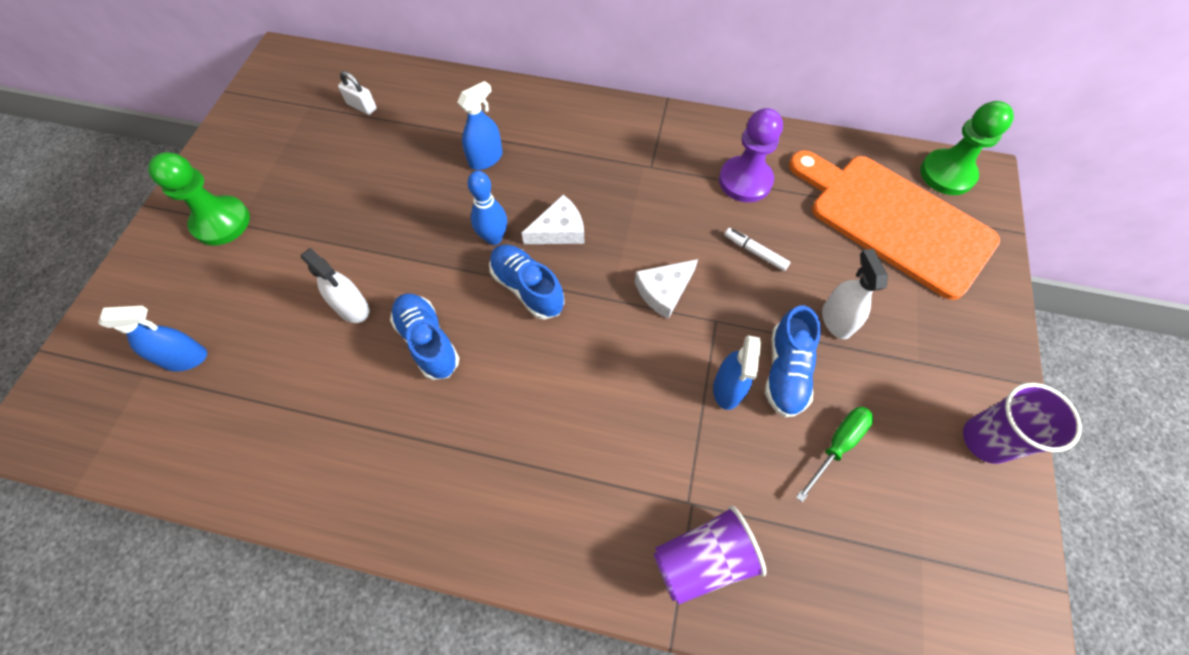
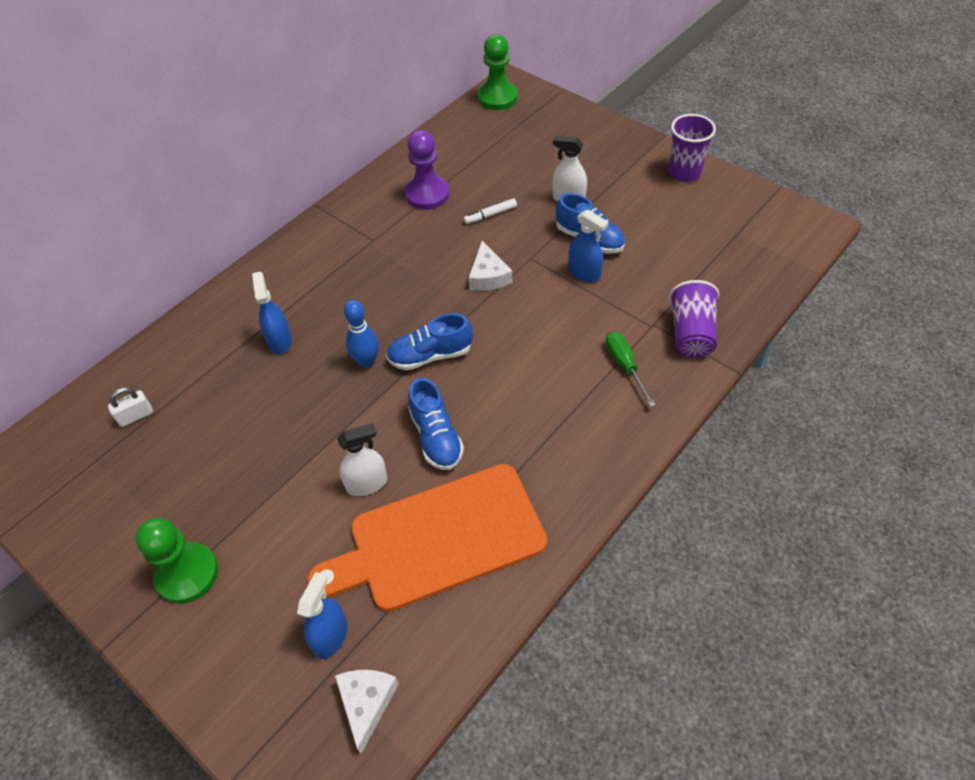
camera: 60 degrees left, 10 degrees down
(428, 341) = (436, 437): blue shoe -> blue shoe turned 105 degrees counterclockwise
(559, 230) = (391, 317): white cheese -> white cheese (366, 703)
(837, 445) = (652, 238): green screwdriver -> green screwdriver (625, 366)
(893, 220) = (514, 138): orange cutting board -> orange cutting board (439, 539)

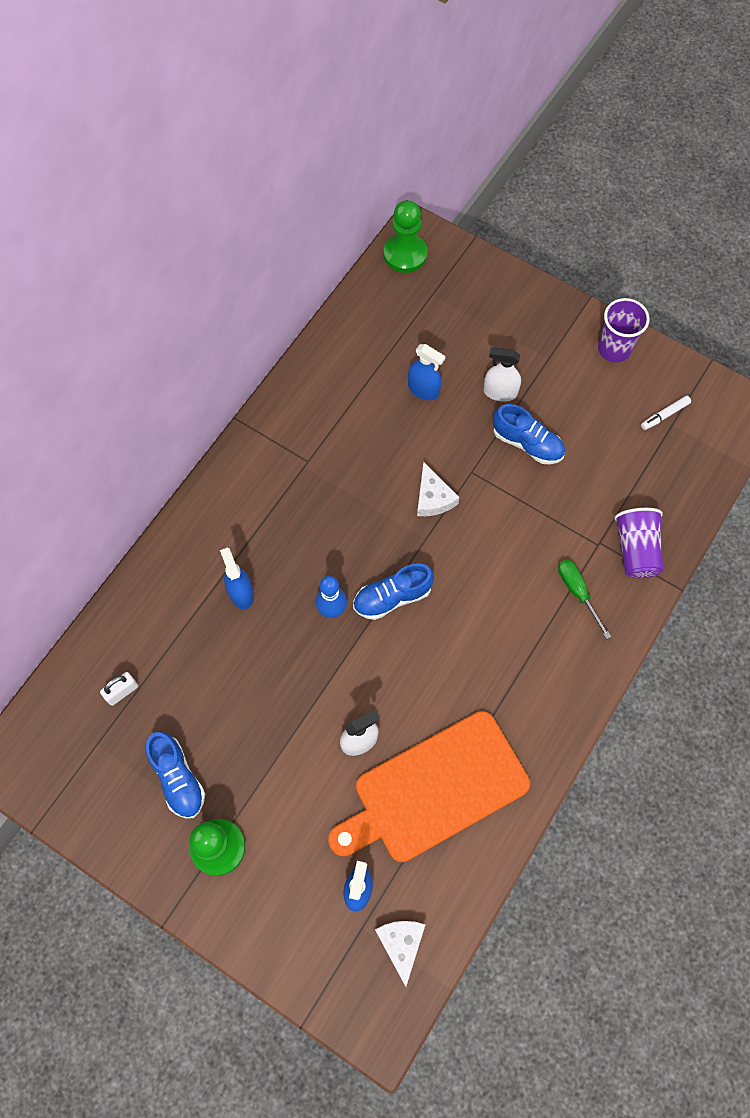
camera: 10 degrees left, 15 degrees up
(427, 194) = (353, 396): purple pawn -> none
(436, 437) = (414, 687): blue shoe -> blue shoe (178, 778)
(490, 215) = (423, 419): white marker -> white marker (664, 415)
(584, 273) = (527, 486): blue spray bottle -> blue spray bottle (423, 389)

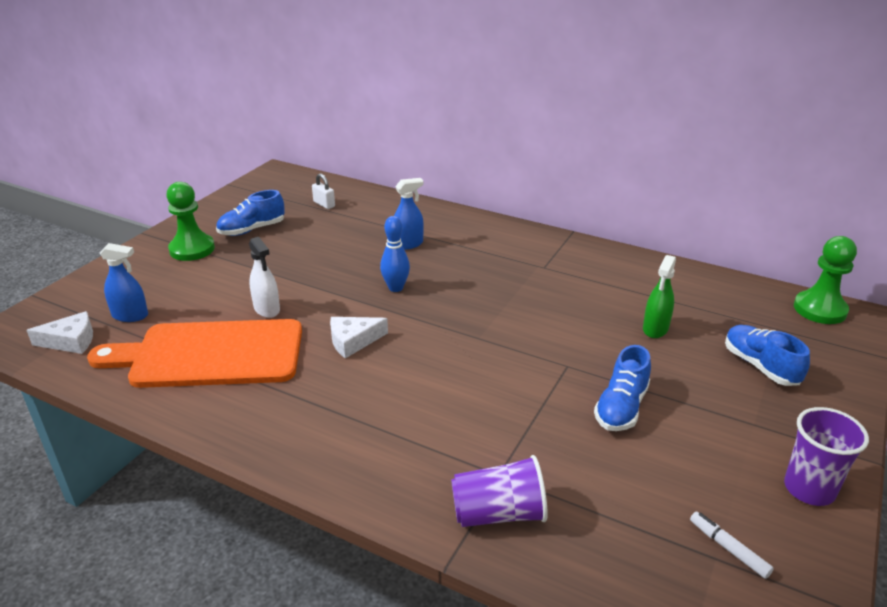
camera: 85 degrees right, 35 degrees down
(392, 597) = (411, 320): blue shoe -> blue shoe (760, 366)
(423, 389) = (655, 329): blue spray bottle -> green spray bottle
(433, 497) = (527, 340): white cheese -> white cheese (353, 341)
(434, 789) = (210, 354): orange cutting board -> orange cutting board turned 60 degrees counterclockwise
(500, 392) = (681, 383): white spray bottle -> none
(577, 592) = (429, 455): green screwdriver -> none

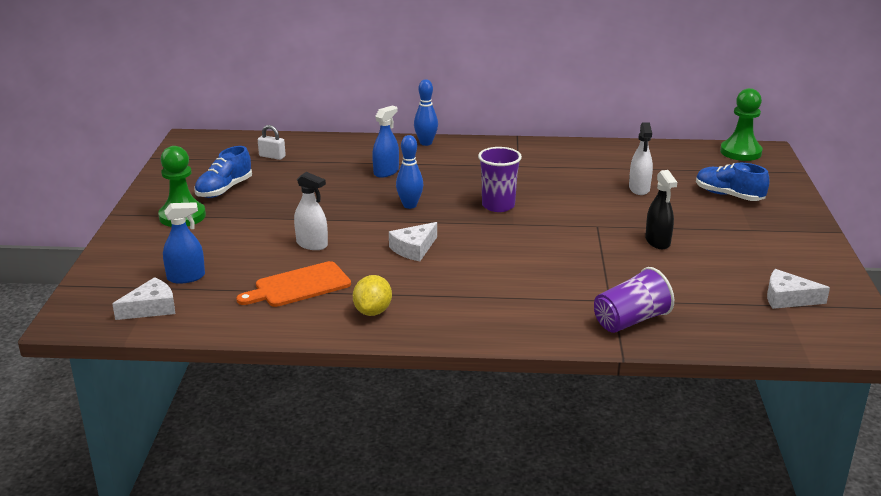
camera: 25 degrees left, 5 degrees down
(210, 354) = (298, 286): orange cutting board -> orange cutting board, size x0.57
(245, 407) = (373, 311): none -> yellow lemon
(474, 220) = (426, 143): none -> blue bowling pin
(621, 408) = (657, 241): blue shoe -> black spray bottle
(655, 329) = (639, 189): green spray bottle -> white spray bottle
(728, 548) = (788, 298): white marker -> white cheese
(809, 489) = (810, 256): purple cup -> purple cup (498, 206)

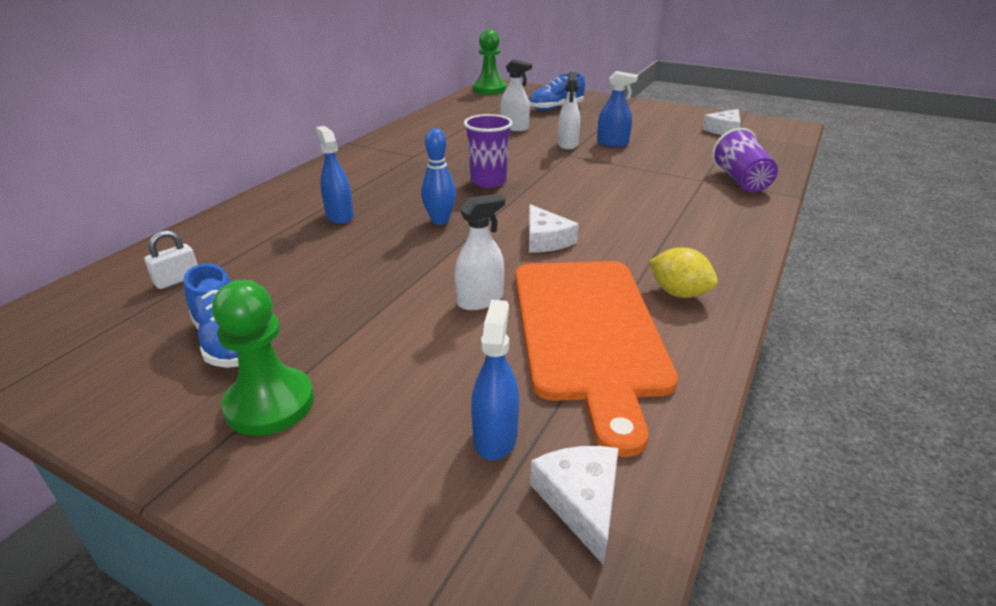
camera: 65 degrees left, 5 degrees up
(298, 286) = (588, 332): orange cutting board -> orange cutting board, size x1.76
(426, 143) = (298, 182): blue bowling pin -> none
(625, 221) = (567, 144): none -> white spray bottle
(657, 241) = (612, 143): black spray bottle -> blue spray bottle

